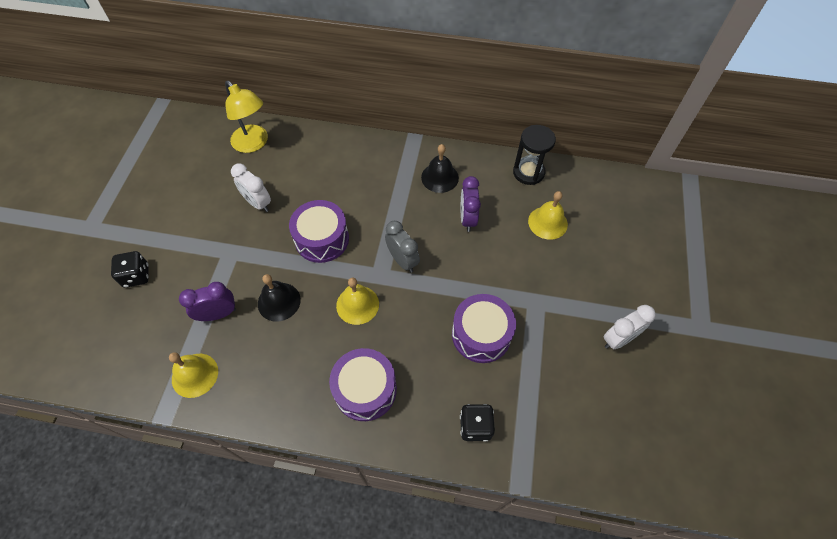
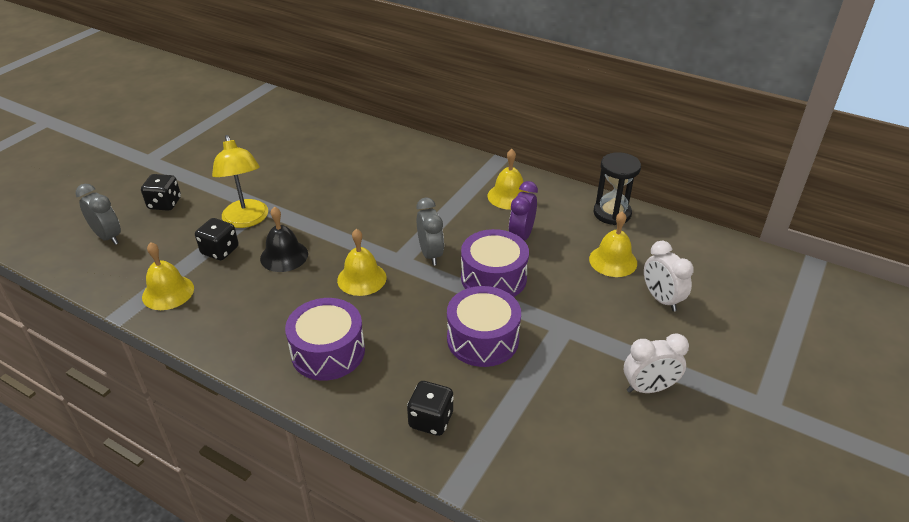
camera: 20 degrees right, 20 degrees down
(103, 331) = (108, 237): none -> grey clock
(218, 314) = (220, 251): purple clock -> black dice
(254, 144) = (334, 132): yellow lamp -> yellow lamp (247, 220)
(258, 203) = (310, 176): white clock -> white clock (661, 299)
(322, 239) = (356, 217): purple drum -> purple drum (493, 278)
(440, 177) = (508, 196): black bell -> yellow bell

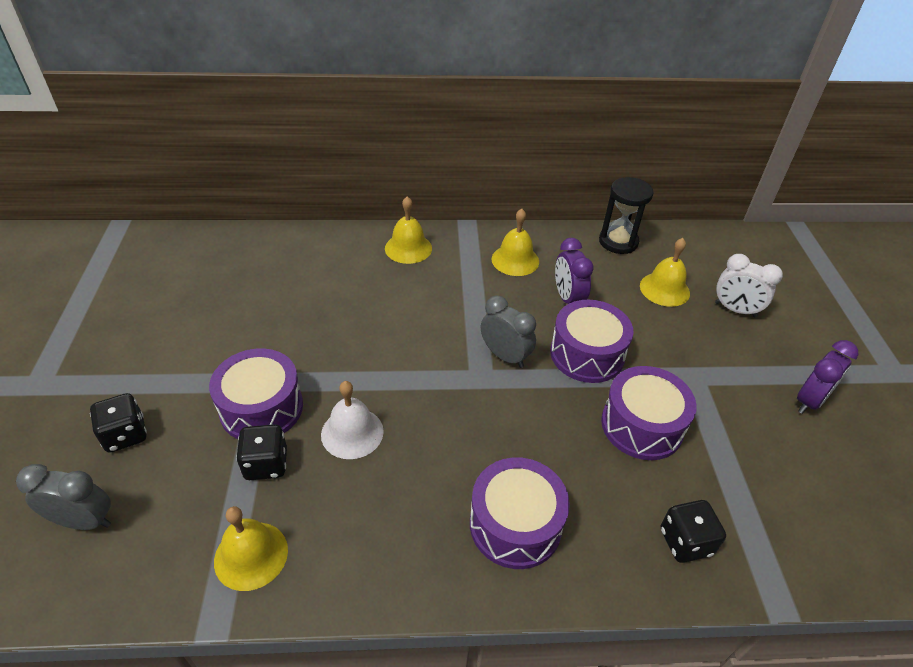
camera: 35 degrees left, 5 degrees up
(247, 220) = (261, 408): yellow lamp -> purple drum
(284, 256) = (352, 432): black bell -> white bell
(361, 278) = (464, 418): yellow bell -> yellow bell (408, 248)
(649, 388) = (809, 401): white clock -> purple clock

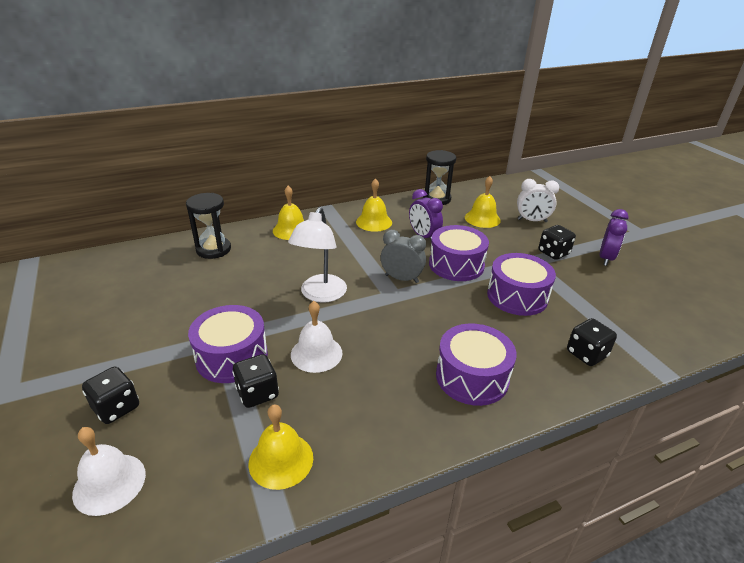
camera: 20 degrees left, 10 degrees down
(84, 521) = (109, 483): grey clock -> white bell
(308, 255) = (213, 249): none -> black hourglass
(396, 352) = (320, 295): none -> white lamp
(735, 371) = (553, 253): none -> black dice

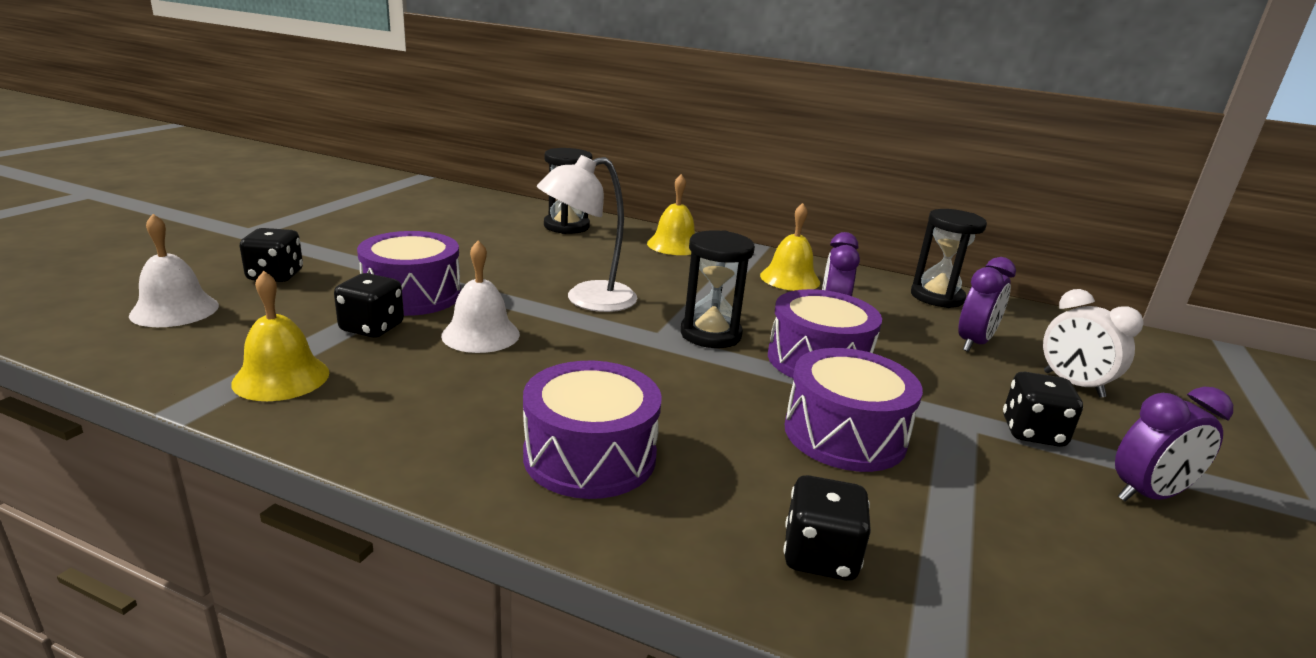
camera: 45 degrees right, 10 degrees down
(401, 278) = (710, 334): grey clock -> black hourglass
(482, 218) = (974, 343): yellow bell -> purple clock

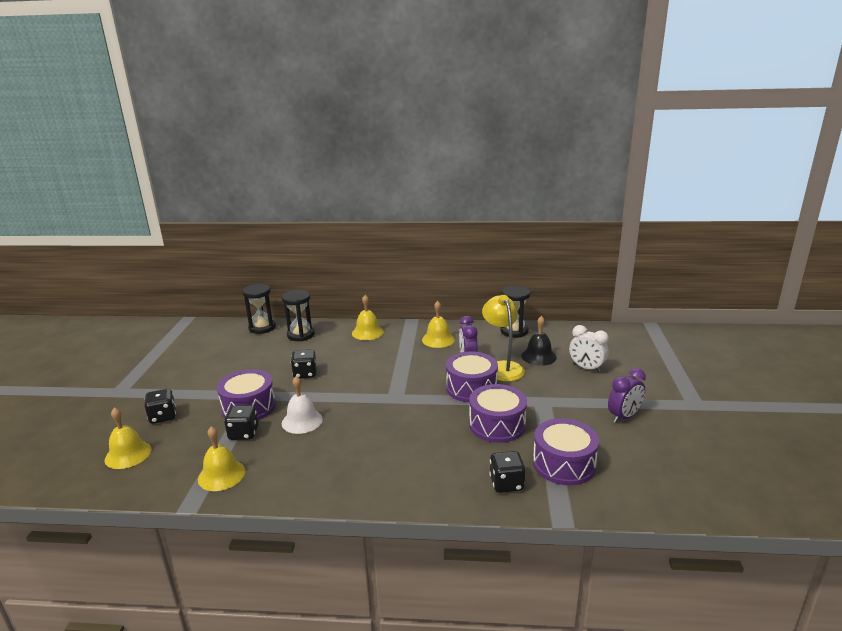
camera: 15 degrees left, 0 degrees up
(174, 310) = (128, 454): white bell -> yellow bell
(587, 300) = (342, 383): white lamp -> none
(590, 456) = (393, 469): purple drum -> purple drum (564, 464)
(710, 334) = (414, 387): black hourglass -> black hourglass (262, 328)
(894, 343) = (502, 367): none -> yellow lamp
(974, 343) = (538, 356): purple clock -> black bell
(1032, 432) = (574, 400): black dice -> black dice (305, 374)

